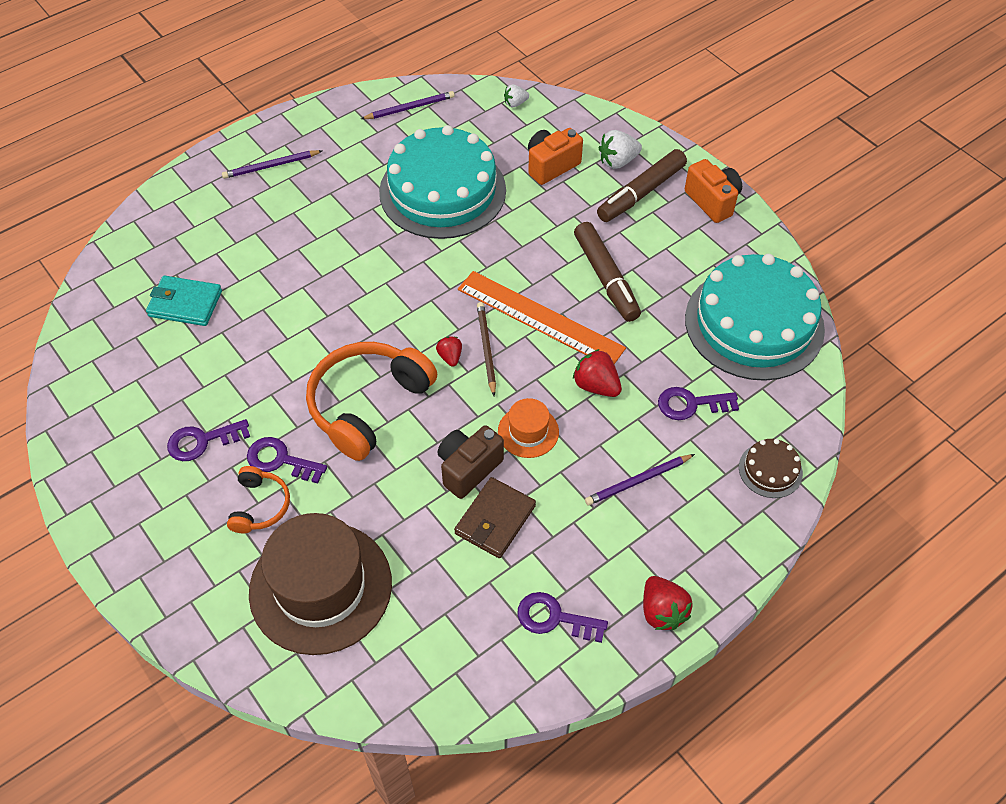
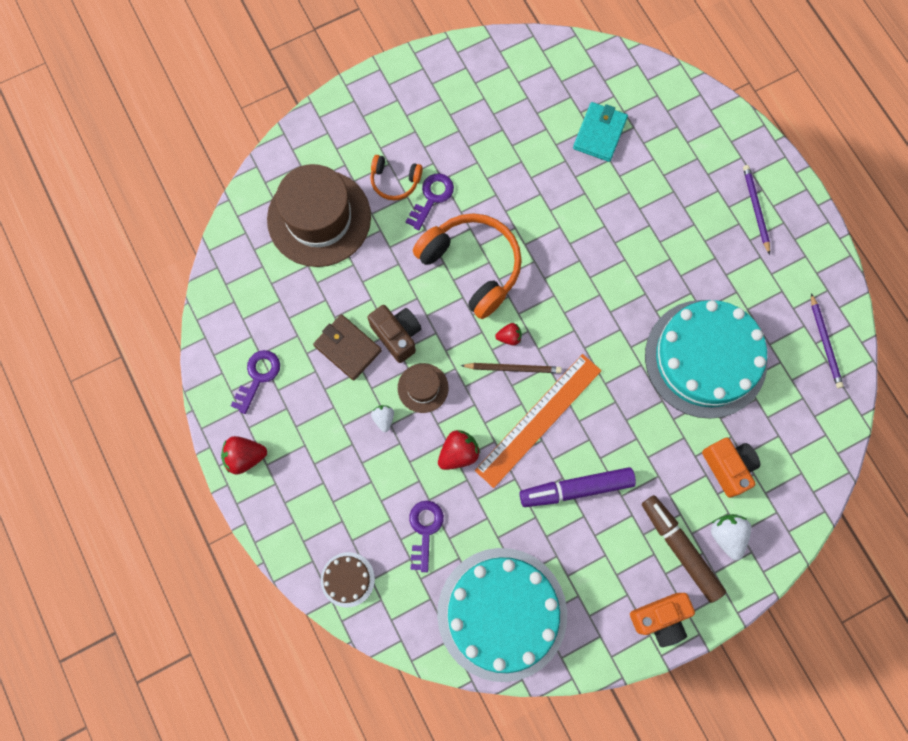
camera: 100 degrees right, 20 degrees up
(202, 441) = (460, 143): purple key -> none
(515, 103) = (822, 448): white strawberry -> white strawberry (383, 419)
(528, 431) = (423, 388): orange hat -> brown hat
(606, 278) = (576, 488): brown marker -> purple marker
(638, 481) = (359, 466): purple pencil -> none

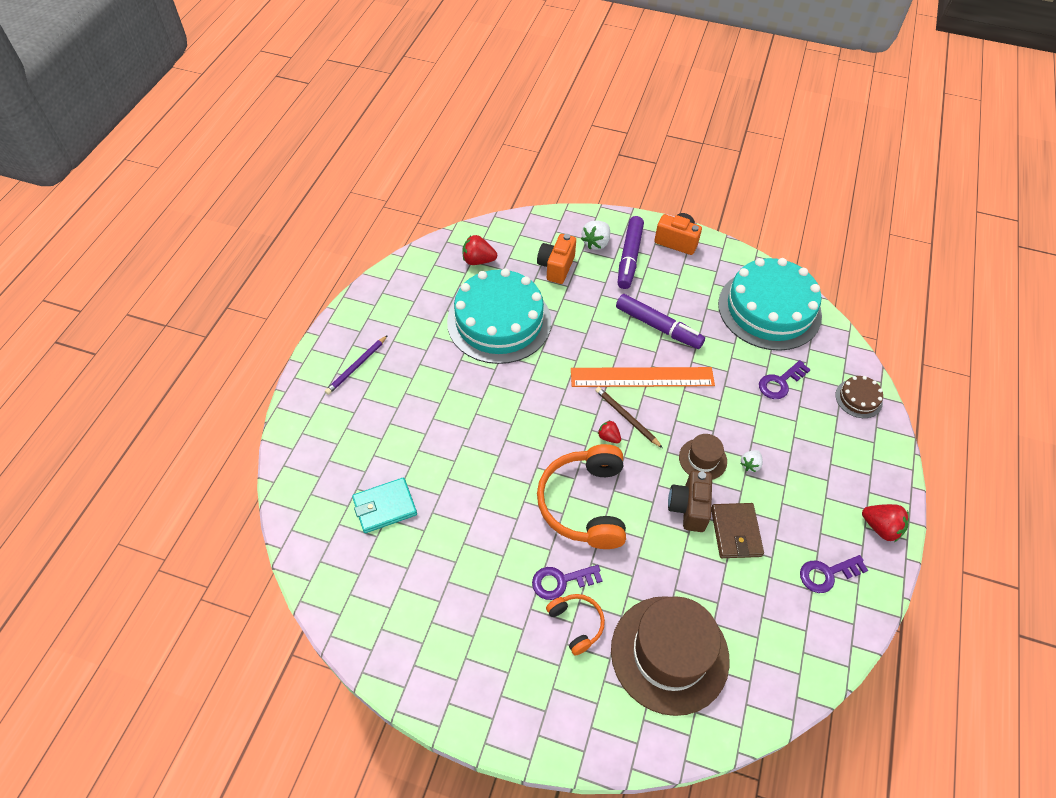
camera: 135 degrees left, 20 degrees down
(458, 453) = (716, 403): red strawberry -> red strawberry (478, 260)
(680, 548) = (629, 257): brown marker -> purple marker
(825, 343) = (422, 272): purple pencil -> none

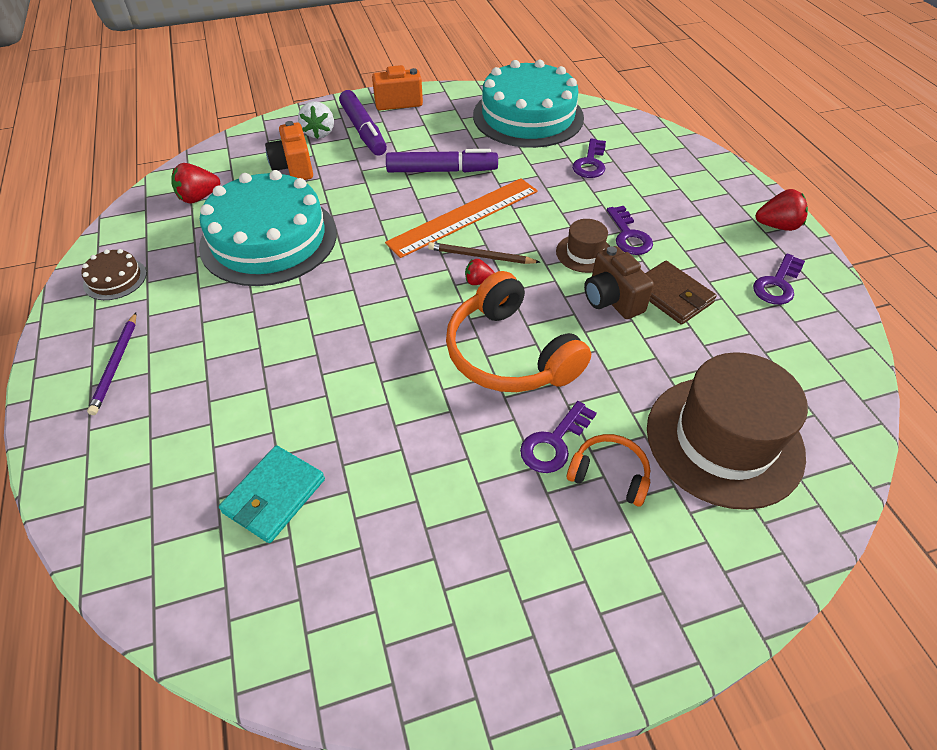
camera: 35 degrees left, 5 degrees down
(750, 464) = (629, 235): white strawberry -> purple key
(858, 398) = (662, 145): brown cake -> brown cake (115, 279)

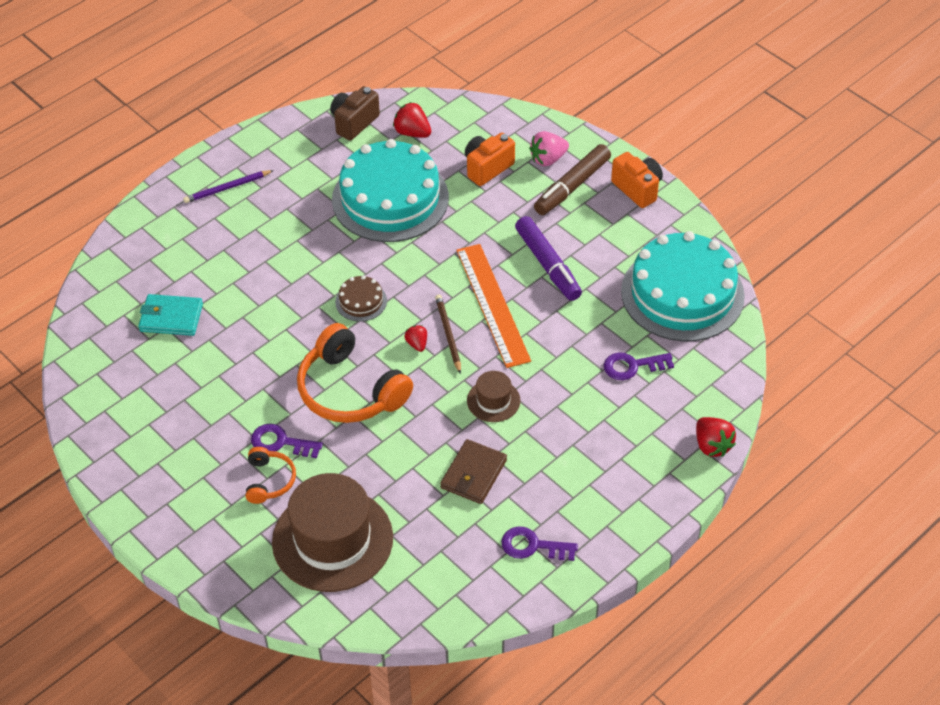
camera: 65 degrees right, 0 degrees up
(115, 279) = (300, 140): brown cake -> brown cake (361, 301)
(319, 133) = (548, 159): white strawberry -> pink strawberry
(363, 131) = (572, 186): purple marker -> brown marker
(464, 216) = (493, 304): orange ruler -> orange ruler turned 45 degrees clockwise
(509, 353) = (350, 390): orange headphones -> orange headphones turned 75 degrees counterclockwise
(611, 299) = (445, 435): brown camera -> brown camera (354, 123)
(629, 235) = (537, 425): purple key -> none
(777, 226) = (622, 533): red strawberry -> red strawberry (712, 445)

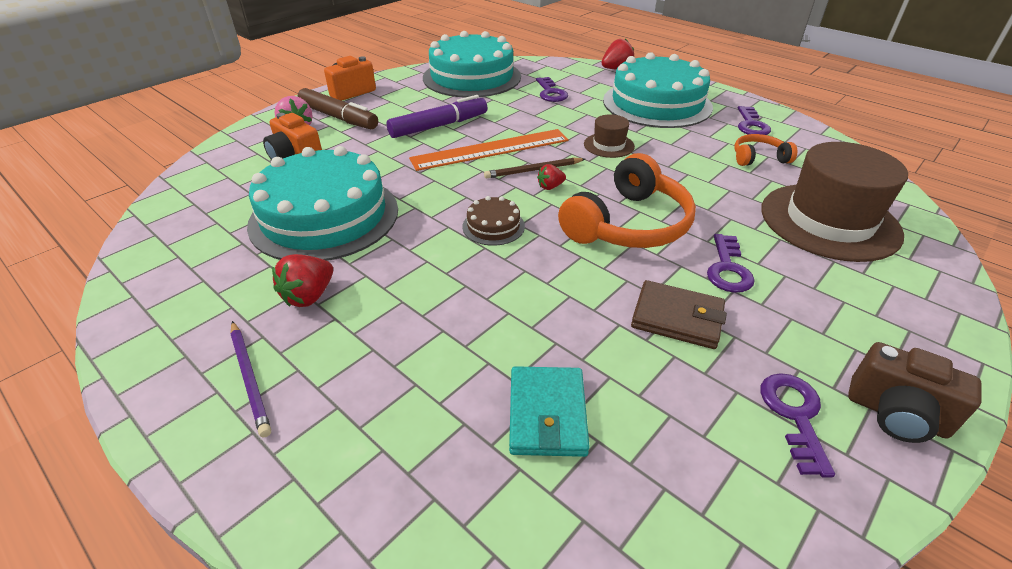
camera: 95 degrees left, 10 degrees down
(142, 434) = (794, 415): none -> purple key
(269, 480) = (788, 272): orange headphones -> orange headphones (758, 158)
(354, 123) = (165, 254): brown camera -> brown camera (896, 415)
(412, 132) = (212, 207): red strawberry -> red strawberry (309, 296)
(473, 474) = (696, 151): brown wallet -> brown wallet (677, 318)
(597, 466) = (657, 103): none -> turquoise cake

